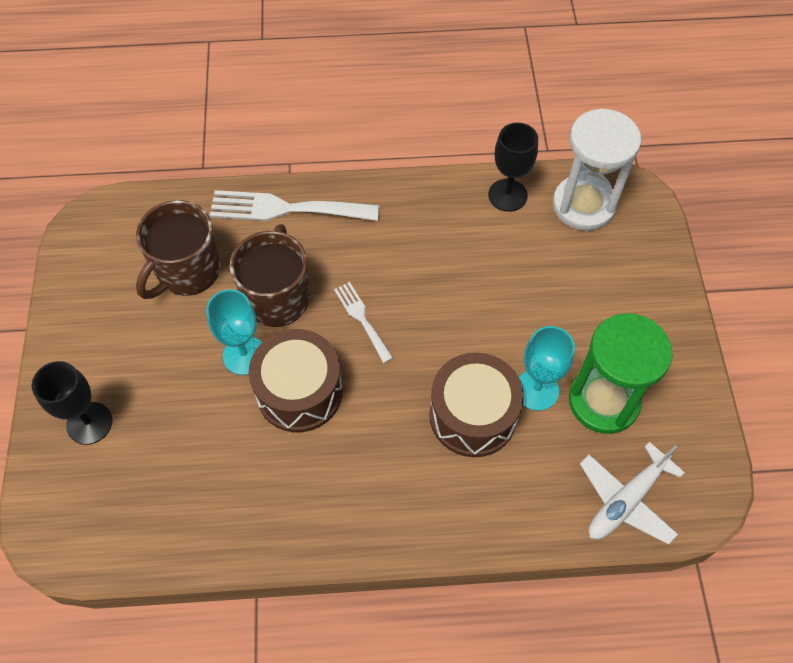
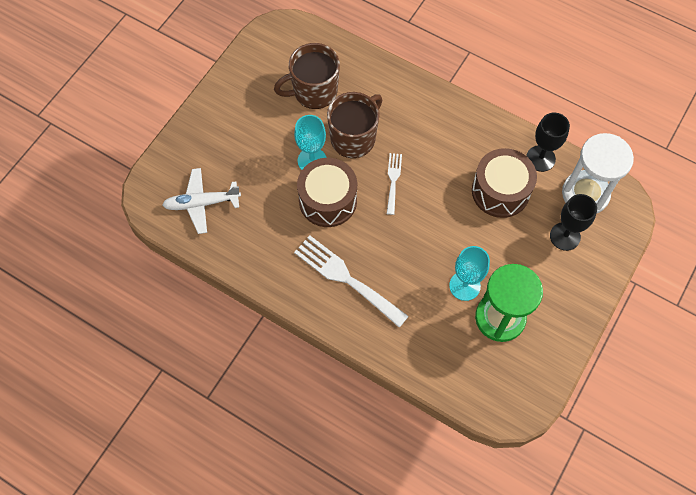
camera: 35 degrees right, 5 degrees up
(89, 423) = (205, 147): black goblet -> black goblet (565, 236)
(286, 209) = (396, 87): white fork -> white fork (346, 278)
(473, 415) = (416, 276): brown drum -> brown drum (500, 191)
(626, 500) = (468, 380): white plane -> white plane (202, 203)

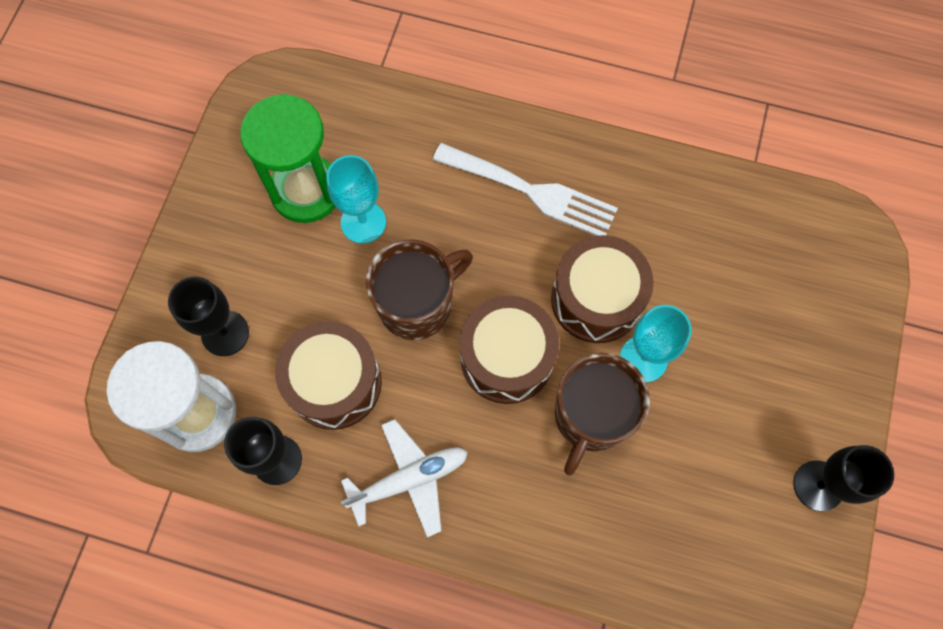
camera: 165 degrees right, 5 degrees up
(202, 203) = (779, 247): white plane -> white plane (409, 479)
(242, 76) = (818, 485): none -> black goblet
(314, 91) = (686, 489): brown mug -> brown mug (417, 305)
(393, 180) = (506, 358): white fork -> brown drum

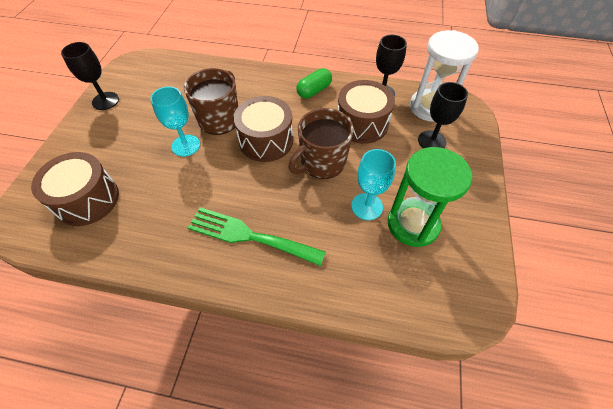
camera: 175 degrees right, 15 degrees down
(409, 479) = (314, 91): white plane -> green capsule
(532, 192) = (249, 236): white fork -> green fork
(596, 299) = (210, 173): brown drum -> brown drum (87, 199)

